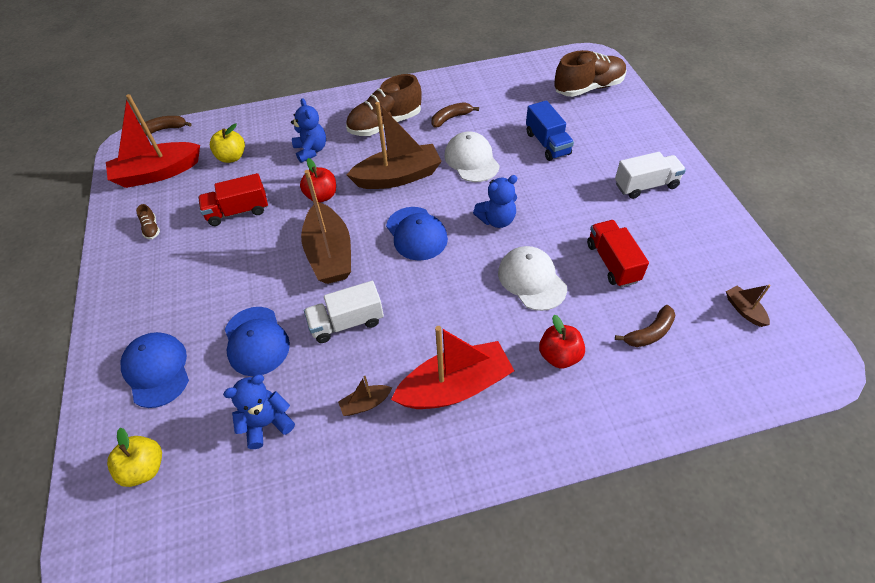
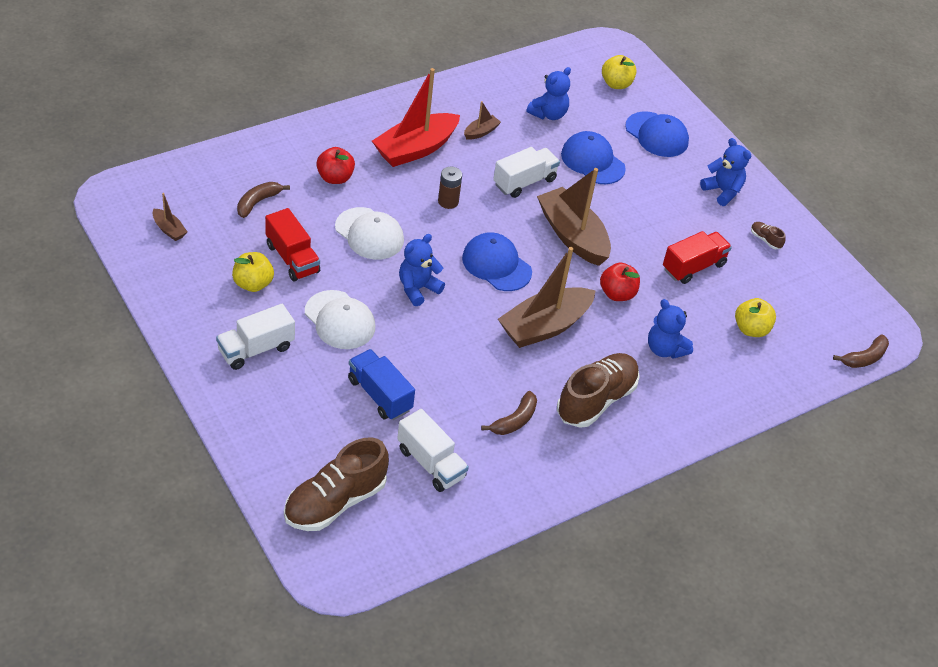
camera: 155 degrees right, 5 degrees down
(146, 285) = (722, 191): none -> blue teddy bear
(157, 173) = (817, 299): red boat -> none
(439, 308) = (448, 201): none -> brown battery
(471, 160) = (467, 359): white cap -> white cap (340, 320)
(519, 101) = (431, 463): none -> white truck
(650, 241) = (253, 284): none -> yellow apple

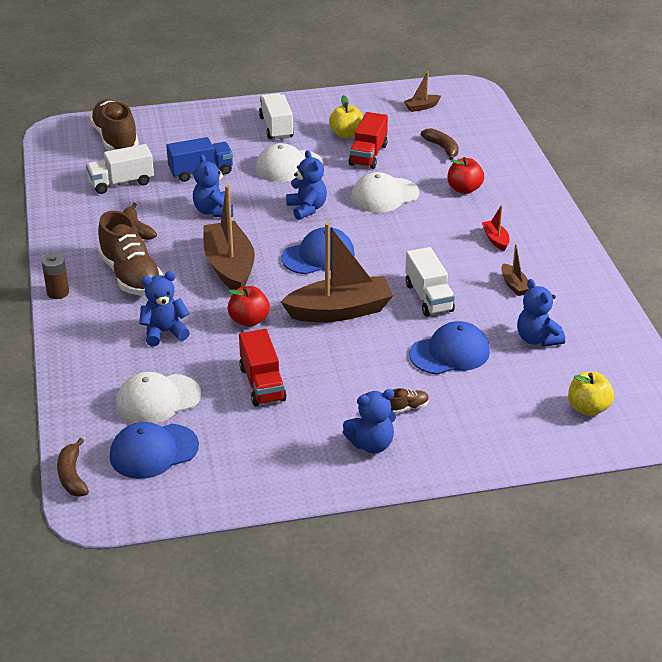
camera: 115 degrees right, 10 degrees down
(292, 258) = (368, 155): red truck -> red truck turned 60 degrees counterclockwise
(415, 149) = (495, 240): red boat -> red boat, size x0.44
(448, 201) = (413, 245): brown battery -> brown battery (58, 292)
(454, 363) = (213, 211): none -> blue teddy bear
(657, 135) = (485, 417): blue cap -> blue cap (153, 451)
(751, 329) = (158, 400): yellow apple -> white cap
(765, 240) = (280, 455): brown shoe -> brown shoe (407, 408)

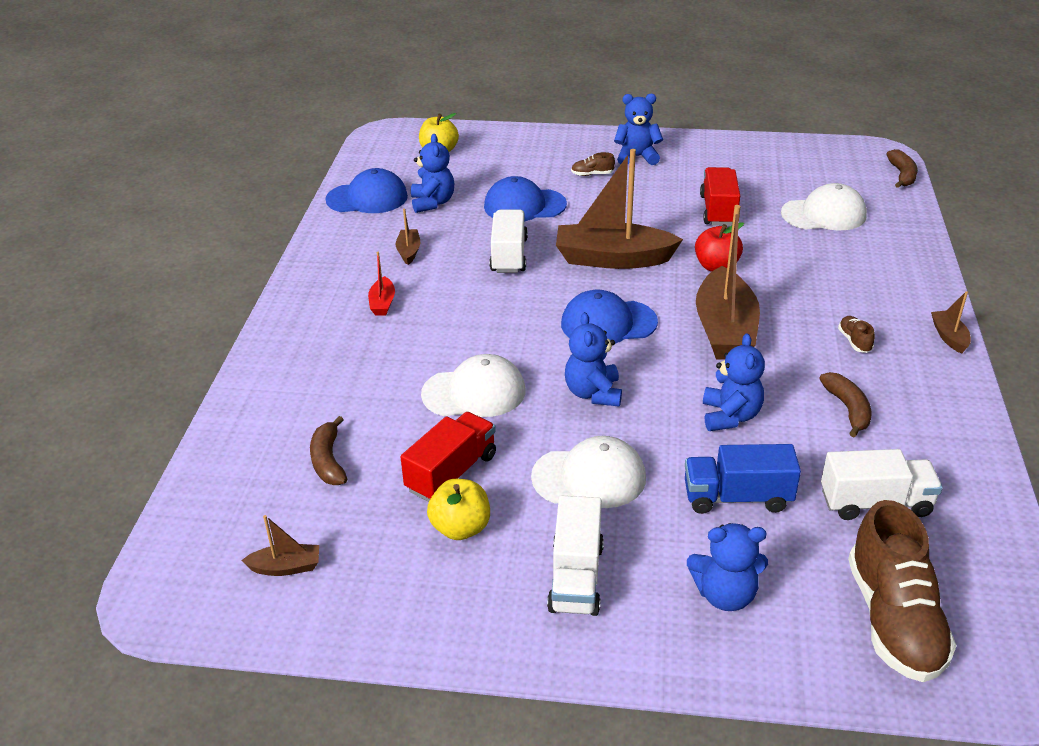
camera: 160 degrees left, 0 degrees up
(58, 292) = (949, 337): brown battery -> brown boat
(131, 276) = (854, 341): brown shoe -> brown shoe, size x0.41
(153, 451) = (829, 180): blue cap -> blue cap (367, 198)
(164, 332) = (814, 271): blue teddy bear -> blue teddy bear (725, 595)
(464, 189) = (359, 380): red apple -> none

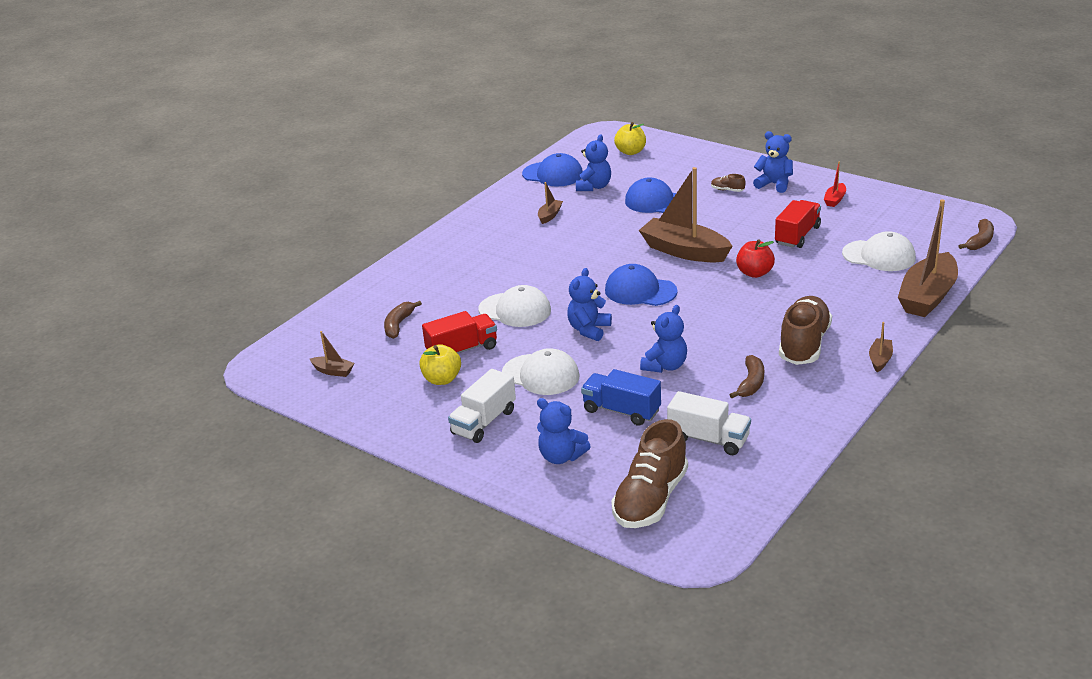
camera: 30 degrees right, 5 degrees down
(382, 303) = (505, 244): red boat -> red boat (835, 200)
(509, 255) = (614, 233): white truck -> none
(724, 330) = (717, 314): brown boat -> brown boat (927, 296)
(854, 341) = (804, 344): brown shoe -> brown shoe, size x2.46

